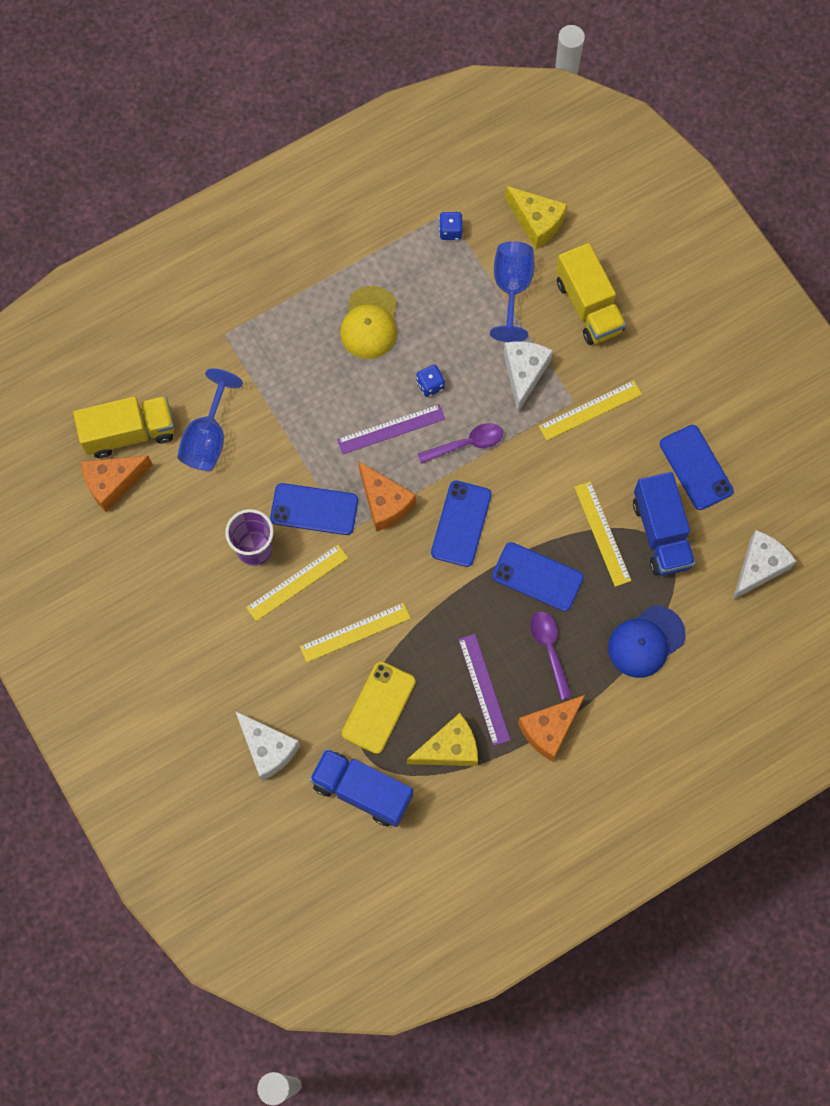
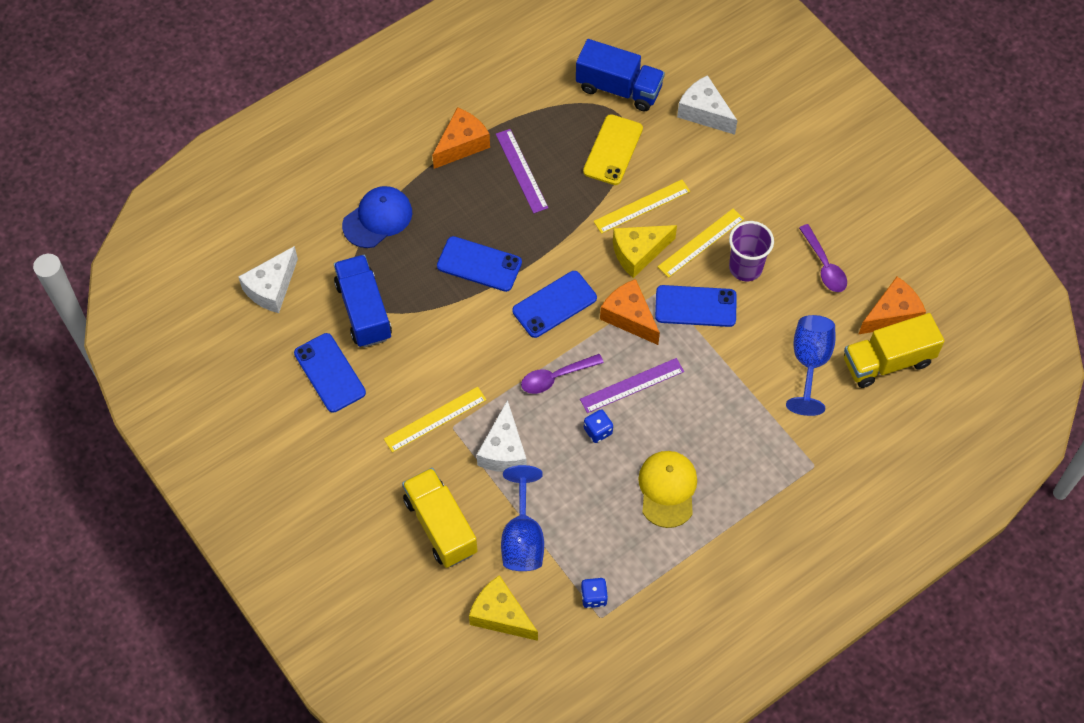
camera: 175 degrees right, 10 degrees down
(449, 748) = (547, 124): yellow cheese -> yellow cheese (638, 253)
(461, 524) = (554, 304): blue phone -> blue phone turned 45 degrees clockwise
(549, 649) = (465, 206): purple spoon -> purple spoon (824, 265)
(602, 533) = (420, 306): yellow ruler -> none

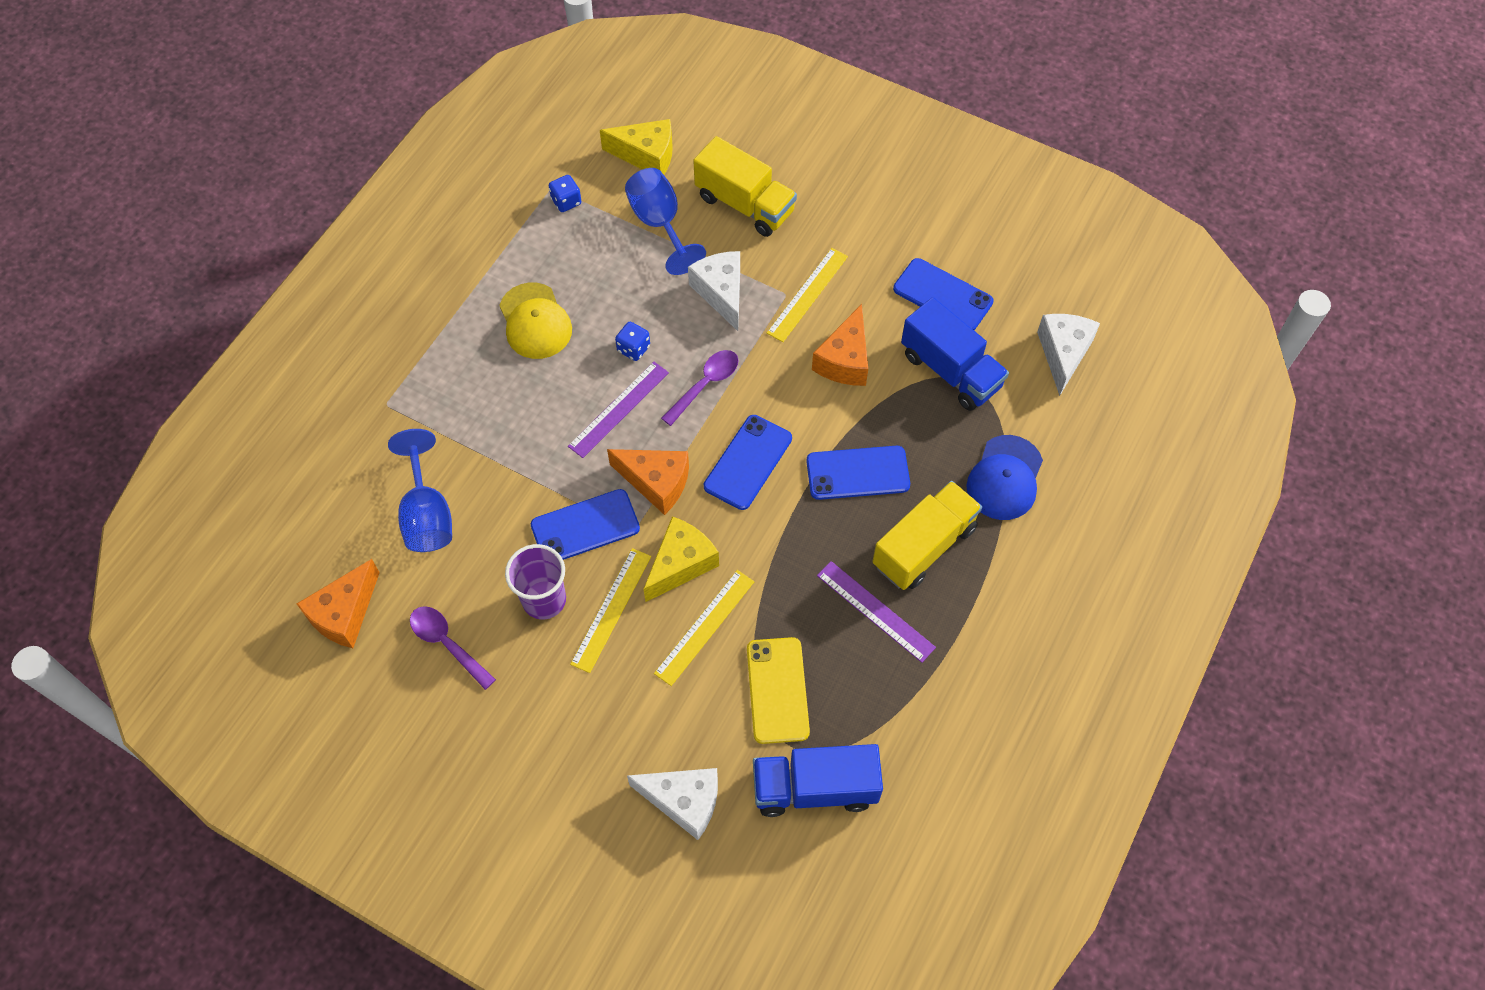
camera: 155 degrees right, 0 degrees up
(462, 144) = (967, 614): orange cheese -> orange cheese (844, 360)
(887, 361) = (335, 553): yellow truck -> yellow truck (924, 546)

